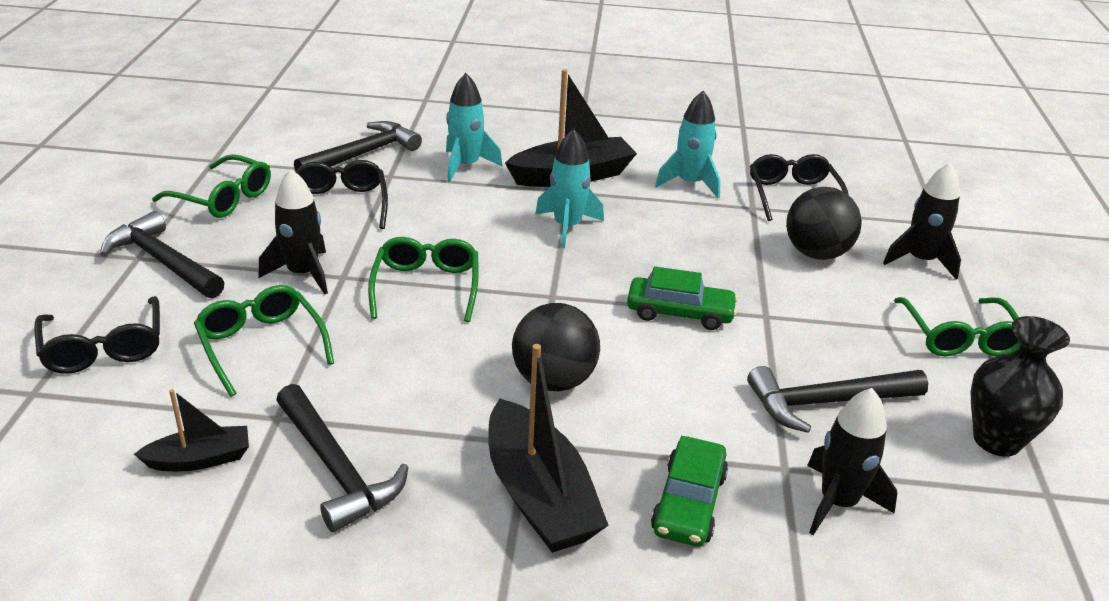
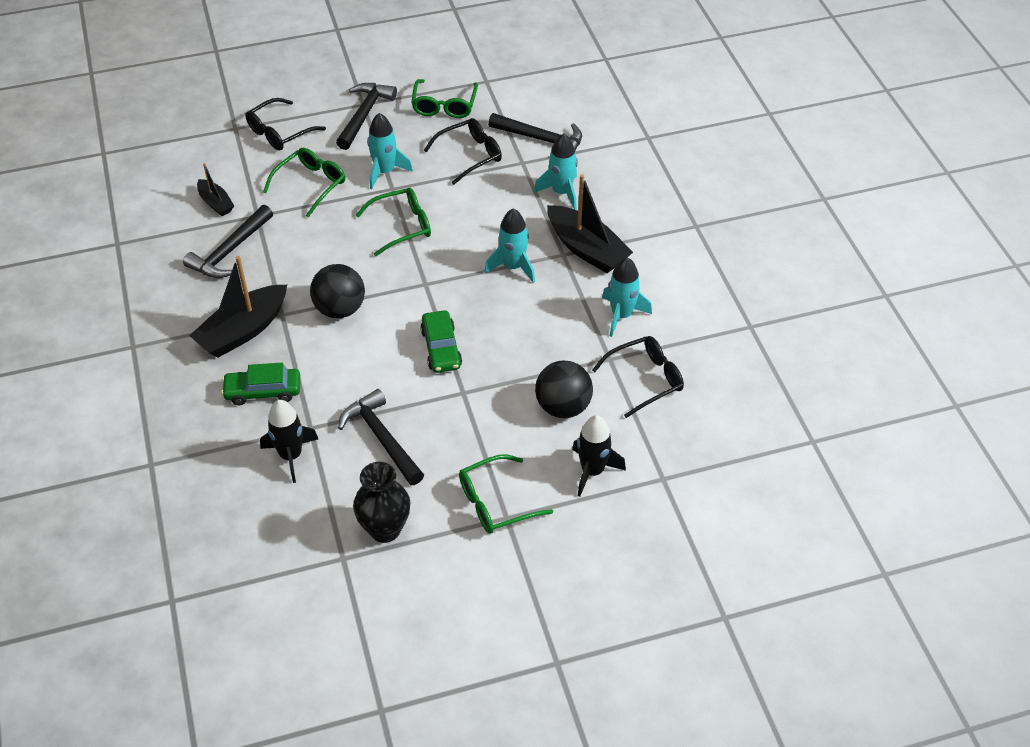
camera: 70 degrees right, 15 degrees up
(303, 274) = (385, 172): black rocket -> turquoise rocket

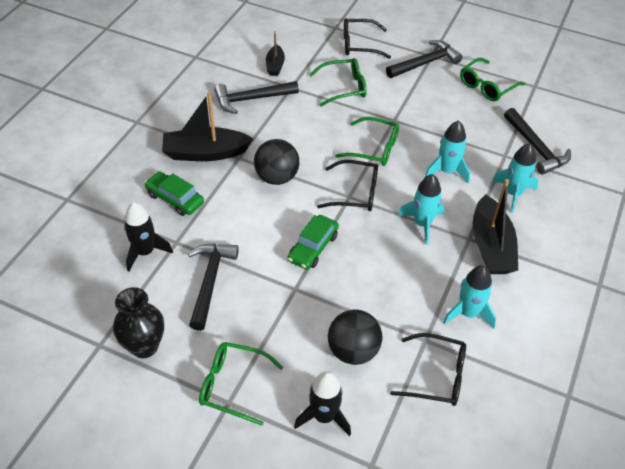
camera: 40 degrees right, 0 degrees up
(385, 172) = (400, 106): turquoise rocket -> turquoise rocket (447, 171)
(470, 155) = (471, 129): black glasses -> black glasses (355, 193)

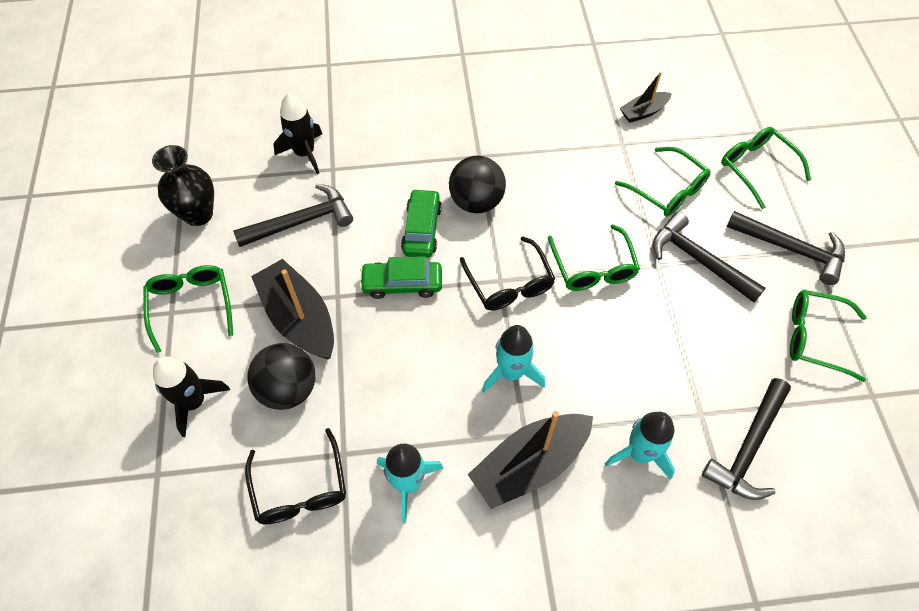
camera: 60 degrees right, 10 degrees up
(175, 199) = (385, 138): green car -> green car (422, 229)
(205, 153) = (463, 126): black boat -> black boat (299, 318)
(252, 99) = (572, 121): black hammer -> black hammer (699, 260)
(359, 44) = (756, 168): black glasses -> green glasses
(447, 171) = (618, 360): turquoise rocket -> none

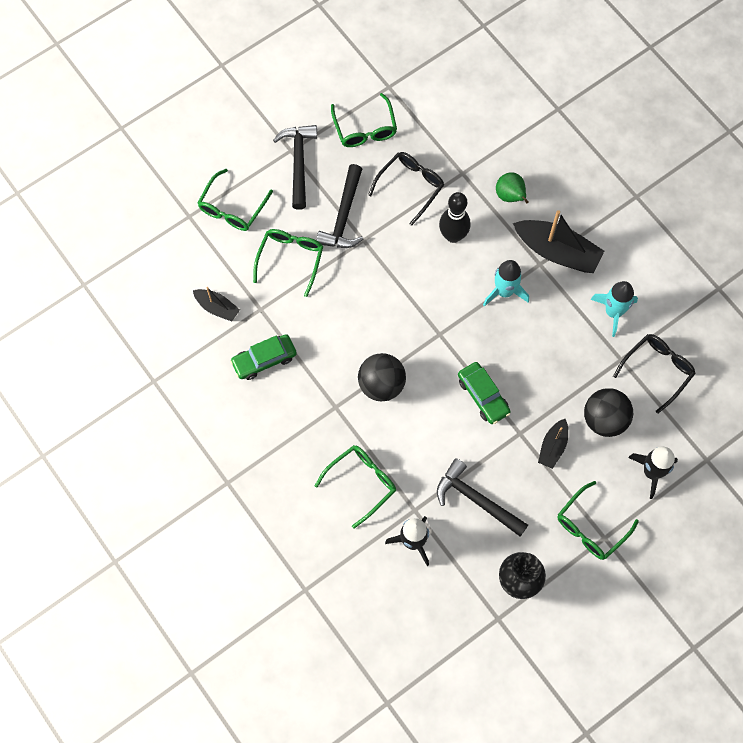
camera: 120 degrees left, 10 degrees up
(299, 318) = (553, 447): black boat -> black boat, size x0.55
(422, 229) = (430, 409): green car -> green car (264, 360)
(509, 283) = (438, 326): black glasses -> black glasses (410, 186)
(593, 268) = (391, 279): green glasses -> green glasses (361, 483)
(616, 357) = (453, 236): none -> black bowling pin
(639, 453) = (510, 196): turquoise rocket -> green pear
(748, 447) = (467, 141): black hammer -> none

